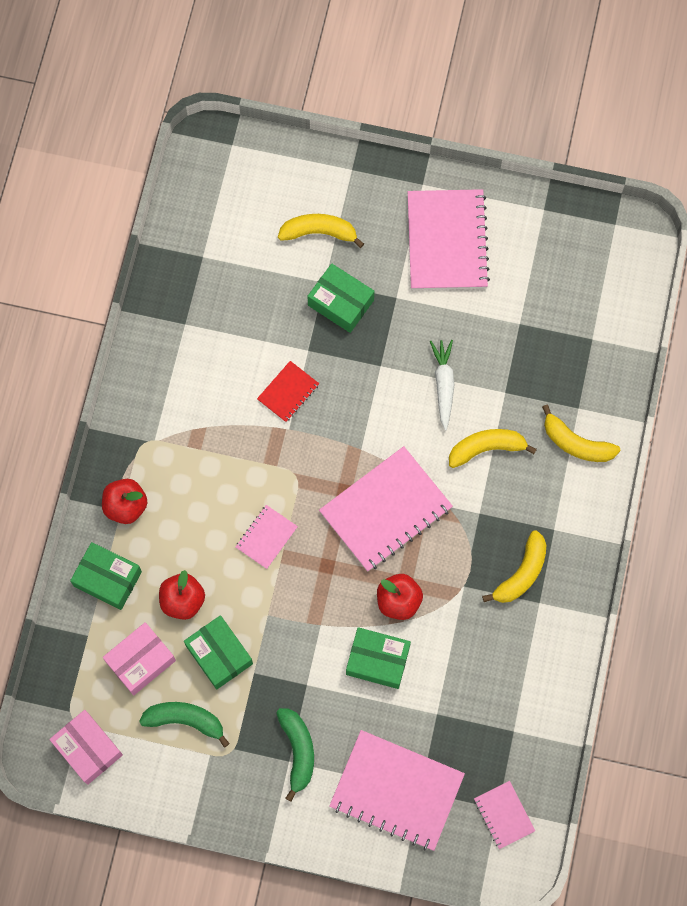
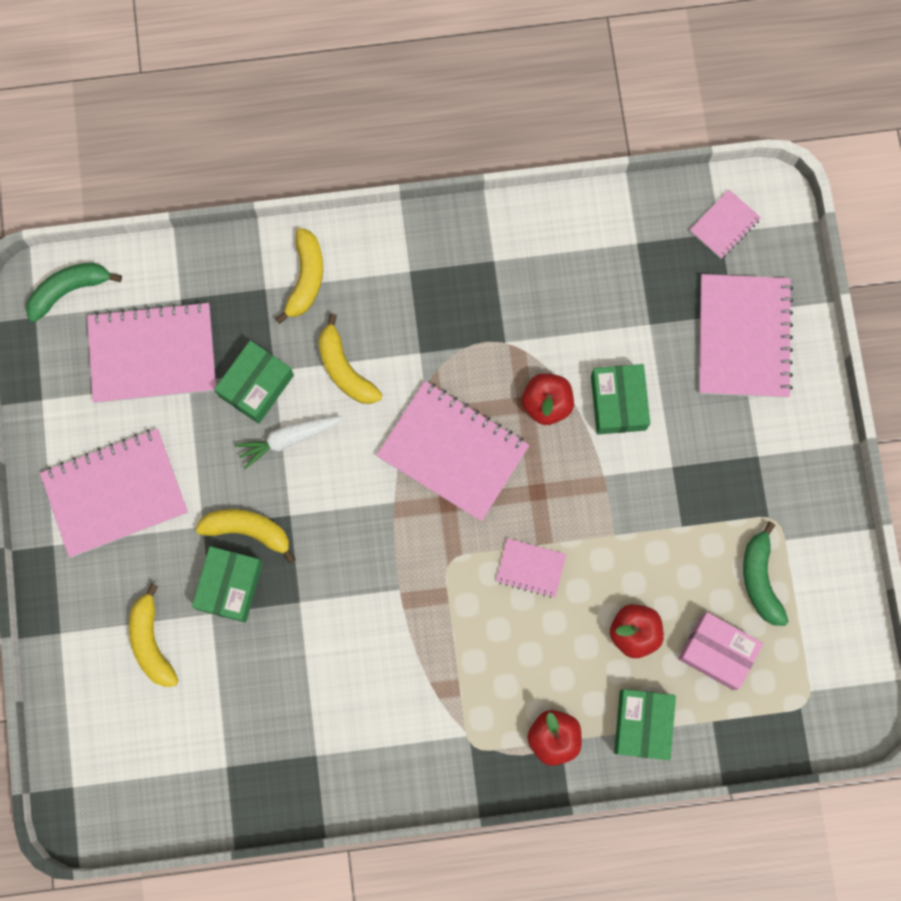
camera: 110 degrees left, 5 degrees up
(88, 749) = (831, 671): pink box -> none
(219, 654) = (677, 570): green box -> green box (256, 385)
(288, 392) = (357, 606): red notebook -> none
(297, 751) = (744, 451): green banana -> green banana (69, 290)
(521, 573) = (469, 288): yellow banana -> yellow banana (248, 530)
(552, 303) = (153, 354): none -> pink notebook

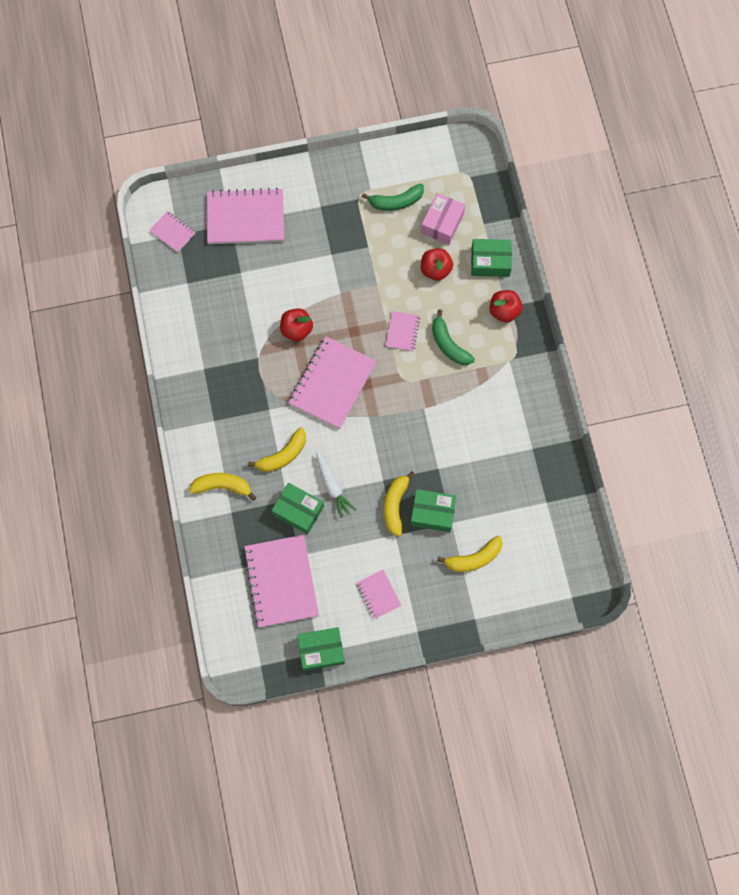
camera: 95 degrees left, 5 degrees down
(69, 290) = (240, 644): green banana -> green banana (449, 344)
(115, 493) = (378, 594): pink notebook -> pink notebook, size x0.49
(618, 403) = (293, 287): green box -> green box (321, 650)

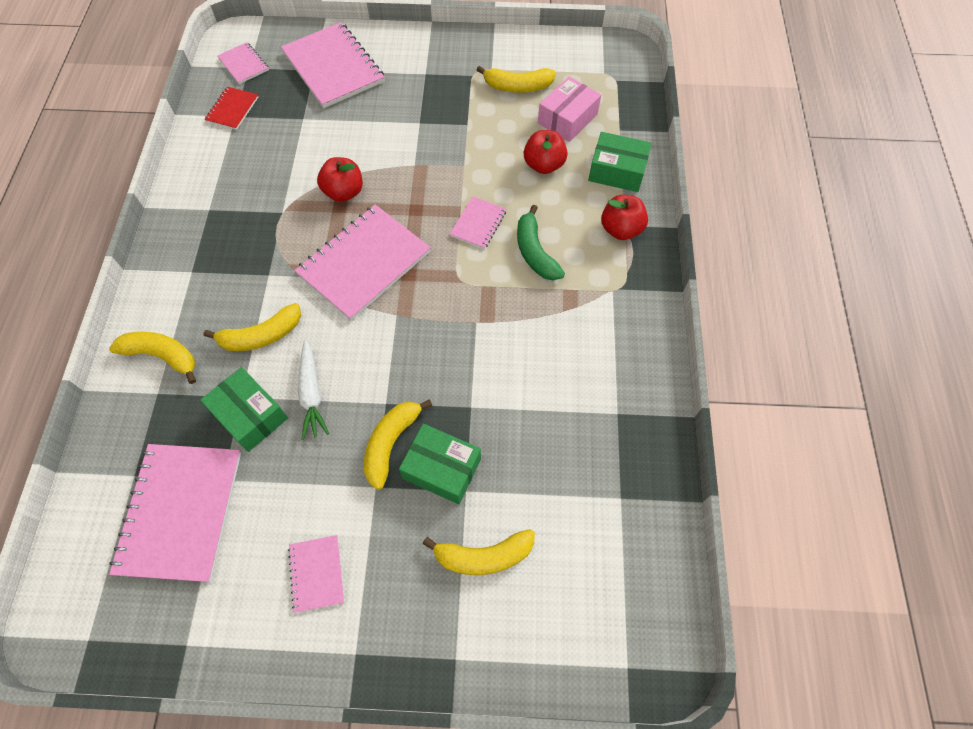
camera: 15 degrees right, 10 degrees down
(182, 277) = (232, 109): none -> red notebook
(245, 218) = (333, 67): pink notebook -> pink notebook turned 45 degrees clockwise
(321, 650) = (192, 641): green box -> none
(396, 202) = (517, 86): green banana -> yellow banana

